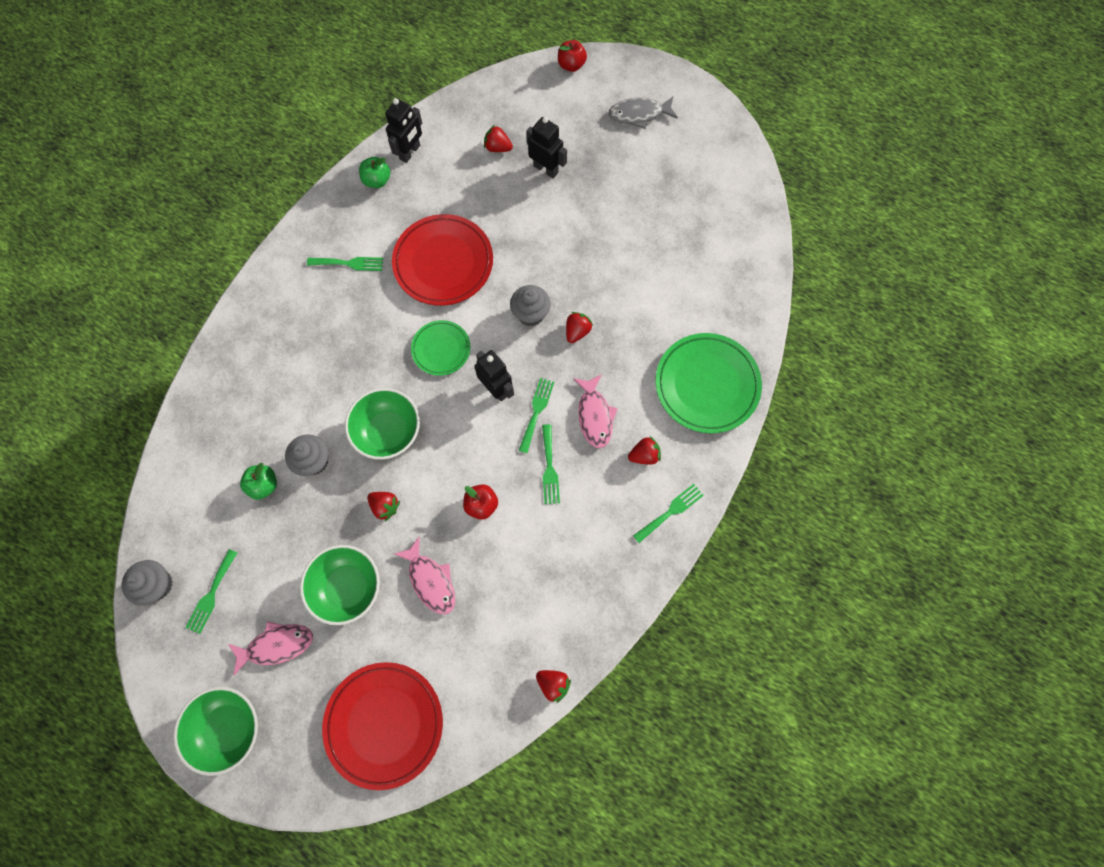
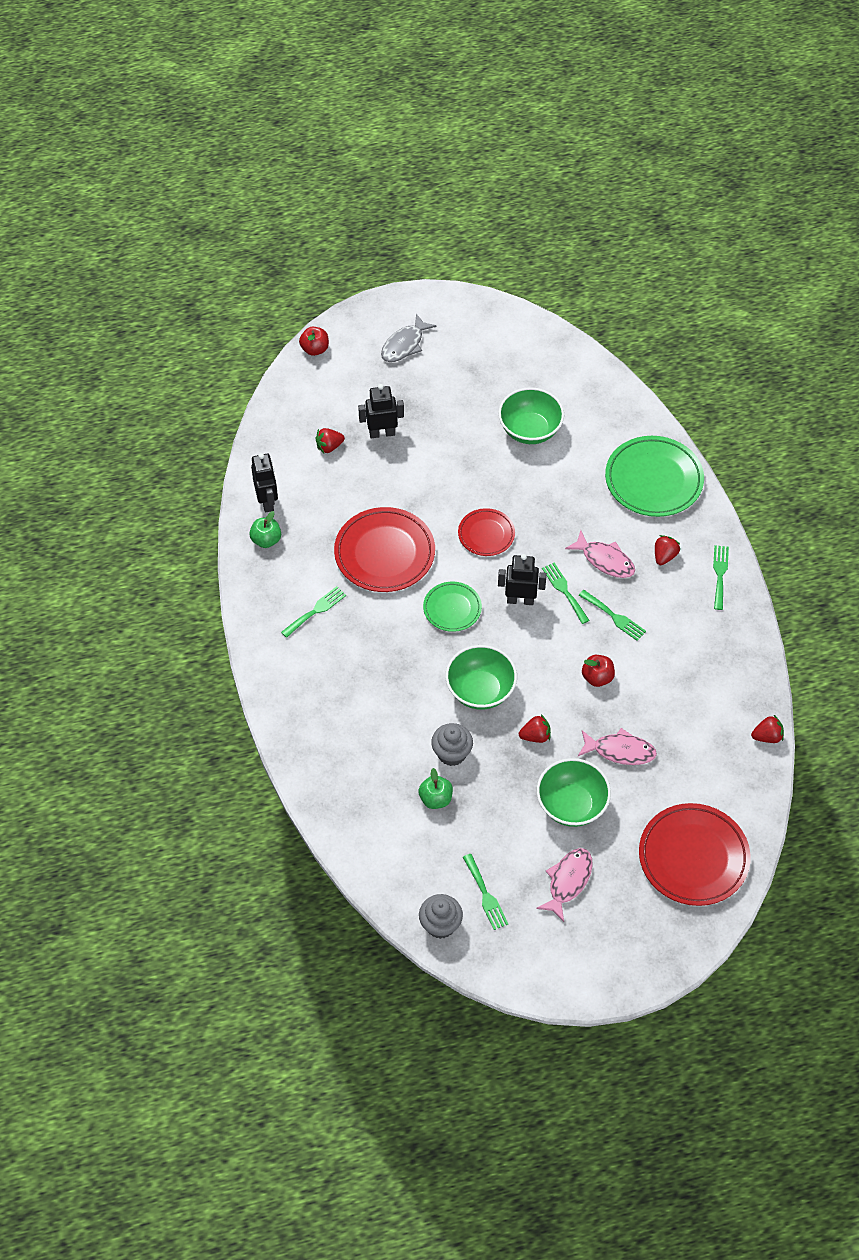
camera: 45 degrees left, 15 degrees down
(229, 727) = (598, 956): green bowl -> green bowl (530, 430)
(530, 314) = (486, 534): grey cupcake -> red plate
(577, 331) = (531, 519): red strawberry -> none

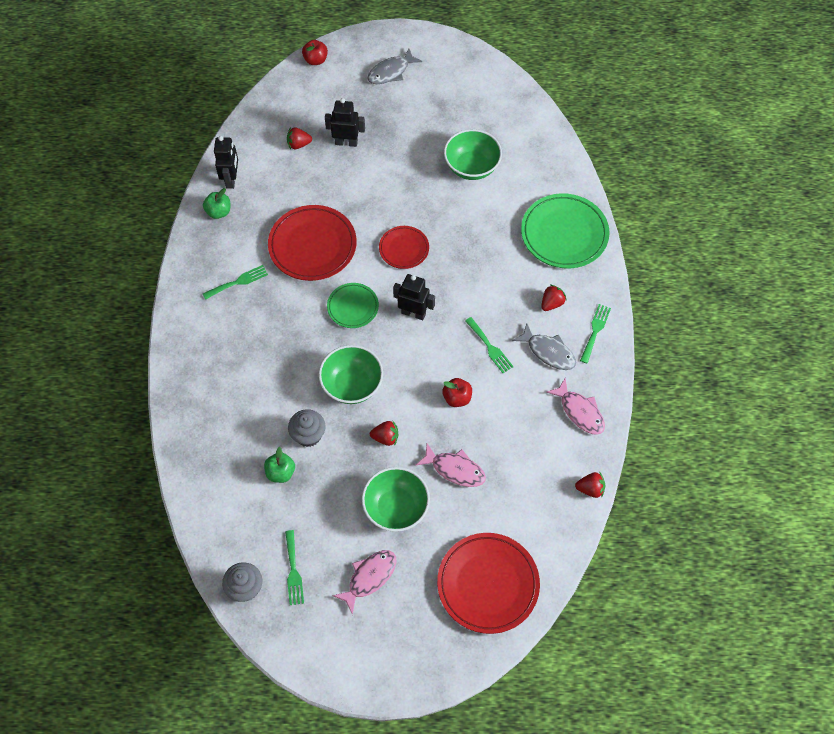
camera: 15 degrees right, 5 degrees up
(564, 591) = (454, 314): green fork -> none
(605, 560) = (498, 295): pink fish -> pink fish (580, 411)
(678, 607) = (548, 352): none -> grey fish

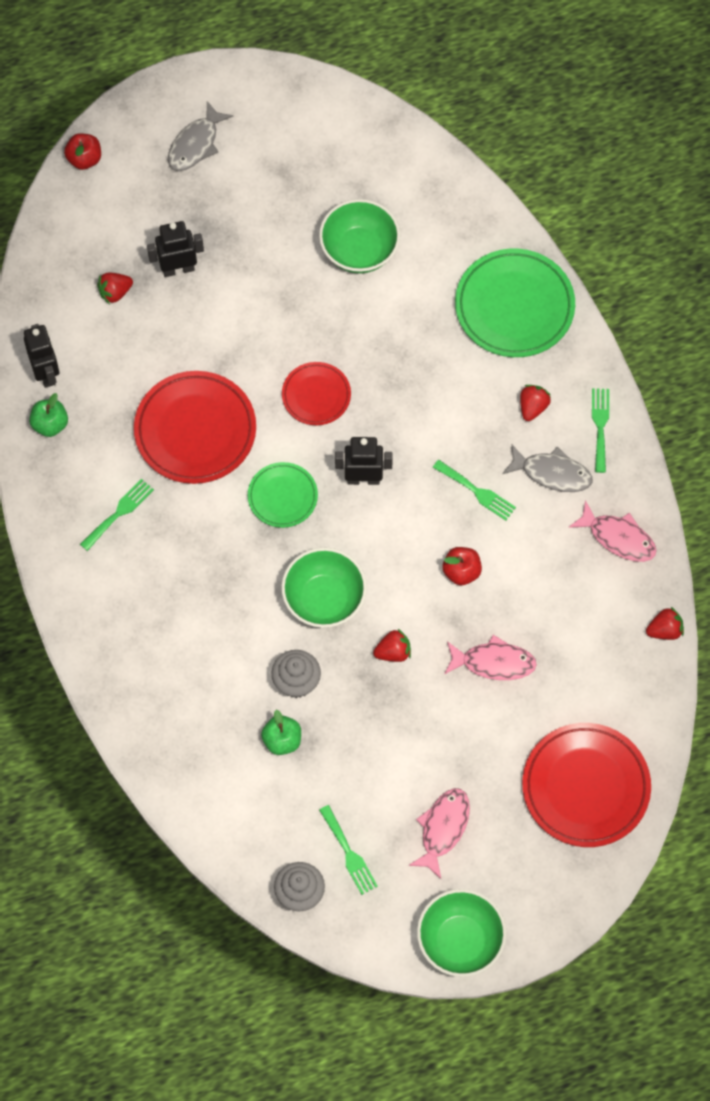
camera: 20 degrees left, 5 degrees up
(396, 508) = (441, 734): green bowl -> green bowl (460, 941)

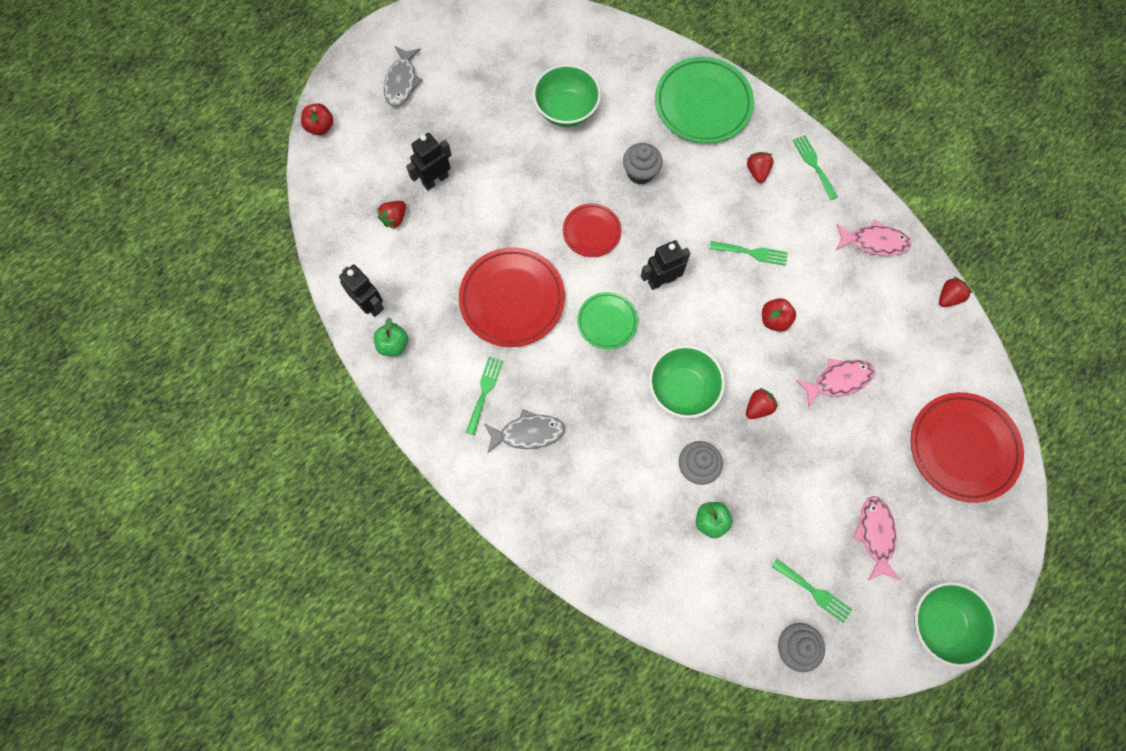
camera: 25 degrees left, 5 degrees up
(403, 354) = (640, 173): none -> grey cupcake
(552, 473) = (799, 215): grey fish -> grey fish (528, 433)

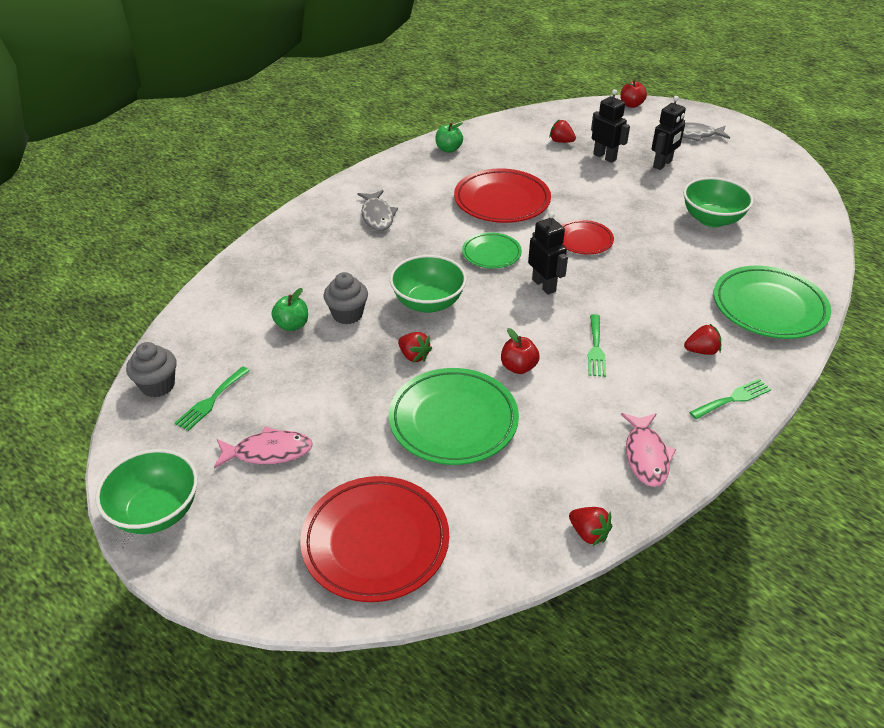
camera: 85 degrees right, 30 degrees down
(370, 304) = (481, 137): black robot -> black robot (662, 164)
(484, 392) = (413, 193): green fork -> none
(640, 173) = (662, 267): grey cupcake -> none
(838, 380) = (453, 420): pink fish -> green plate

